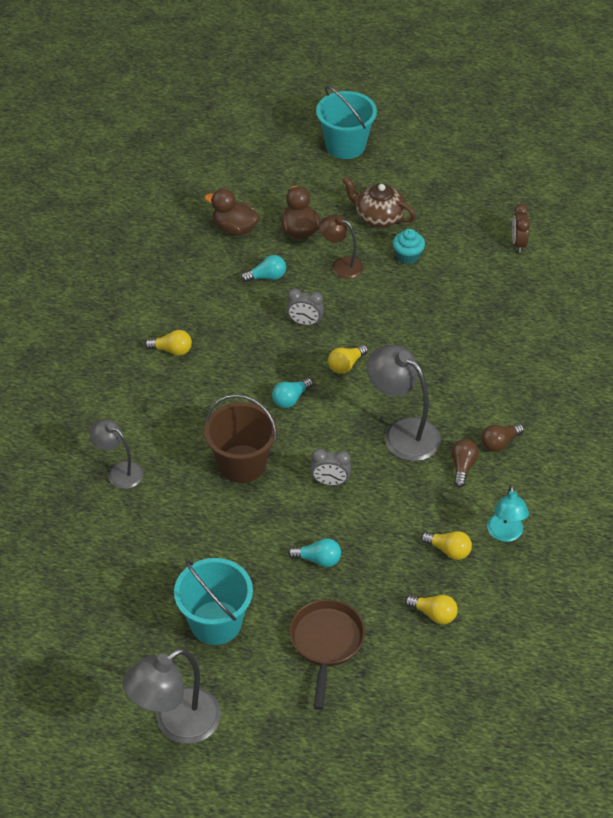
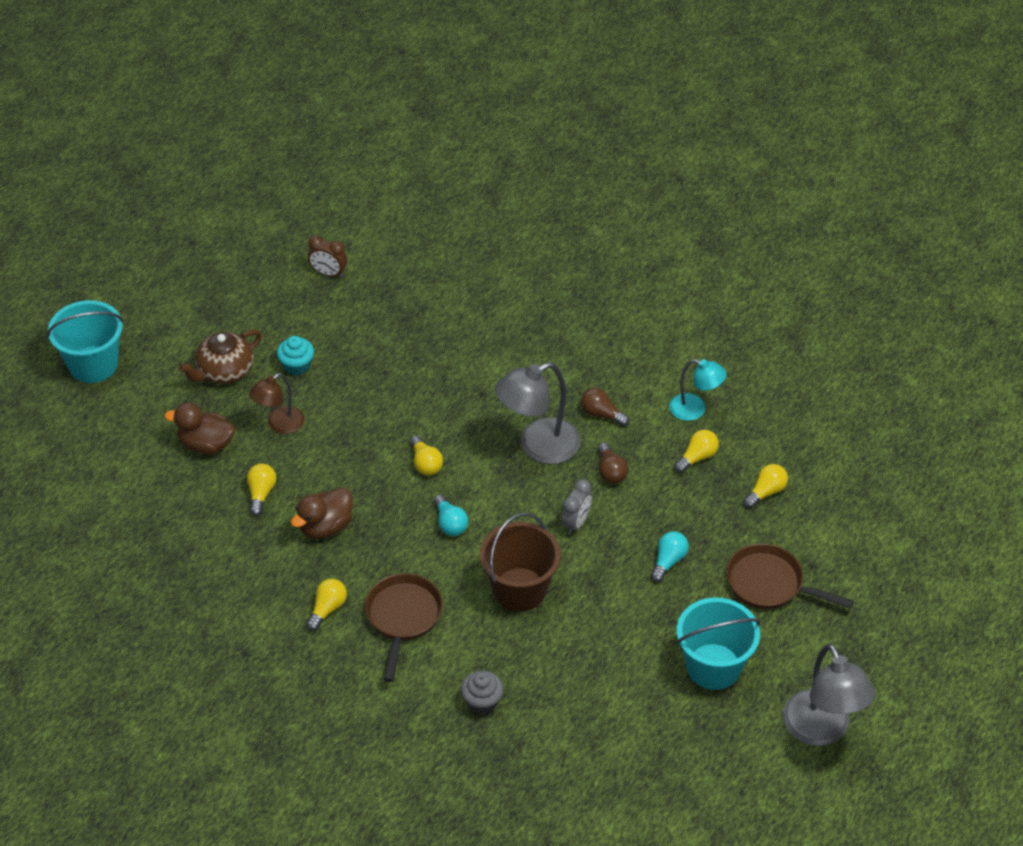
camera: 70 degrees left, 0 degrees up
(119, 471) = (482, 701): grey lamp -> grey cupcake
(182, 398) = (403, 618): none -> brown pan
(235, 228) = (168, 501): brown duck -> brown duck (325, 527)
(266, 277) = (261, 494): turquoise light bulb -> yellow light bulb
(305, 323) = (348, 480): grey clock -> none
(499, 443) = (584, 377): brown light bulb -> brown light bulb (610, 471)

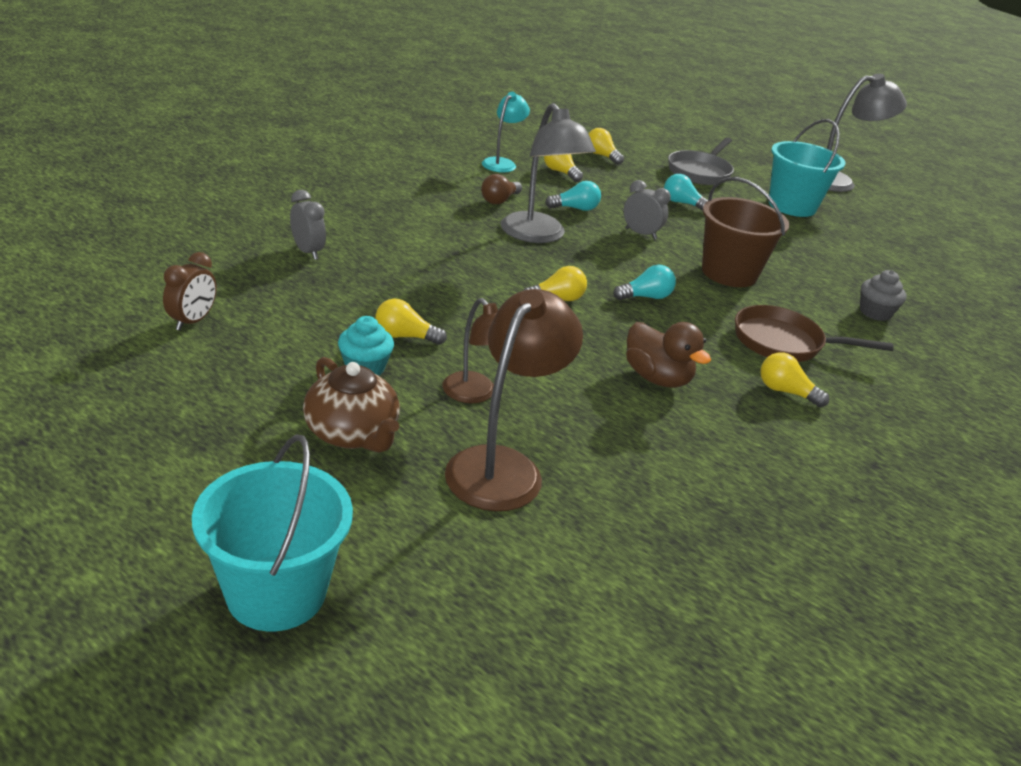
camera: 90 degrees left, 15 degrees down
(206, 444) = (503, 466): brown duck -> brown lamp
(261, 494) = (602, 423): yellow light bulb -> yellow light bulb (405, 336)
(447, 308) = (308, 252): none -> grey clock
(610, 471) = (575, 208): brown light bulb -> turquoise light bulb
(770, 584) = (700, 172): brown pan -> grey pan

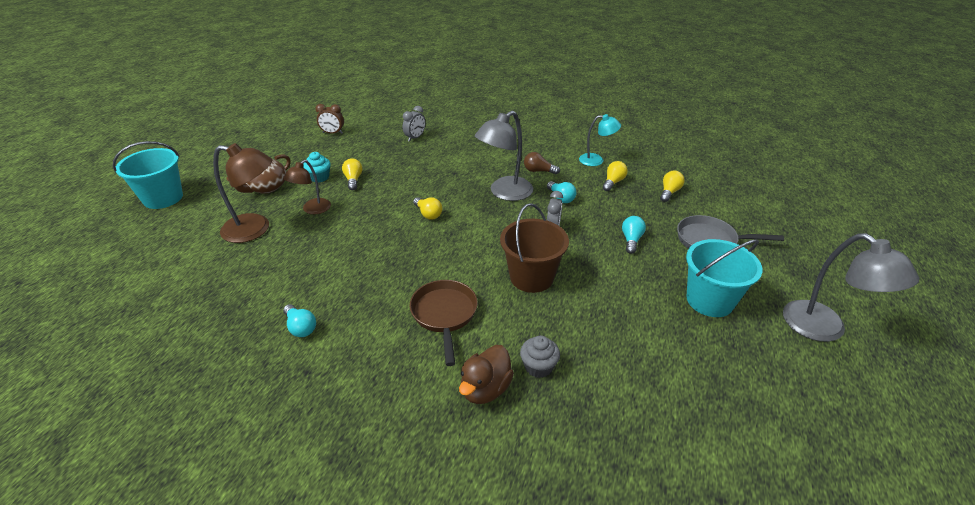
camera: 75 degrees right, 5 degrees up
(645, 297) = (459, 245): turquoise light bulb -> turquoise light bulb (300, 327)
(657, 378) = (361, 264): brown duck -> brown duck (485, 389)
(785, 392) = (377, 321): yellow light bulb -> none

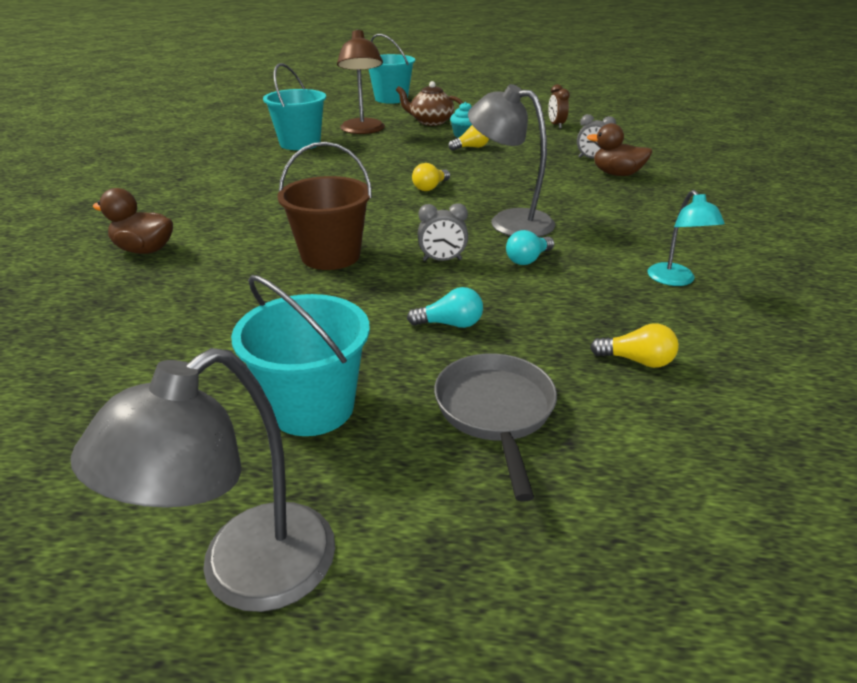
camera: 75 degrees right, 5 degrees down
(260, 275) = (300, 143): none -> turquoise bucket
(300, 327) = (233, 167): turquoise light bulb -> none
(312, 209) = (406, 142): brown lamp -> none
(444, 315) = (254, 218): brown pan -> none
(448, 137) = (617, 174): none -> brown duck
(538, 171) = (589, 237): brown light bulb -> none
(538, 367) = (172, 274): grey cupcake -> none
(613, 182) = (616, 299): yellow light bulb -> none

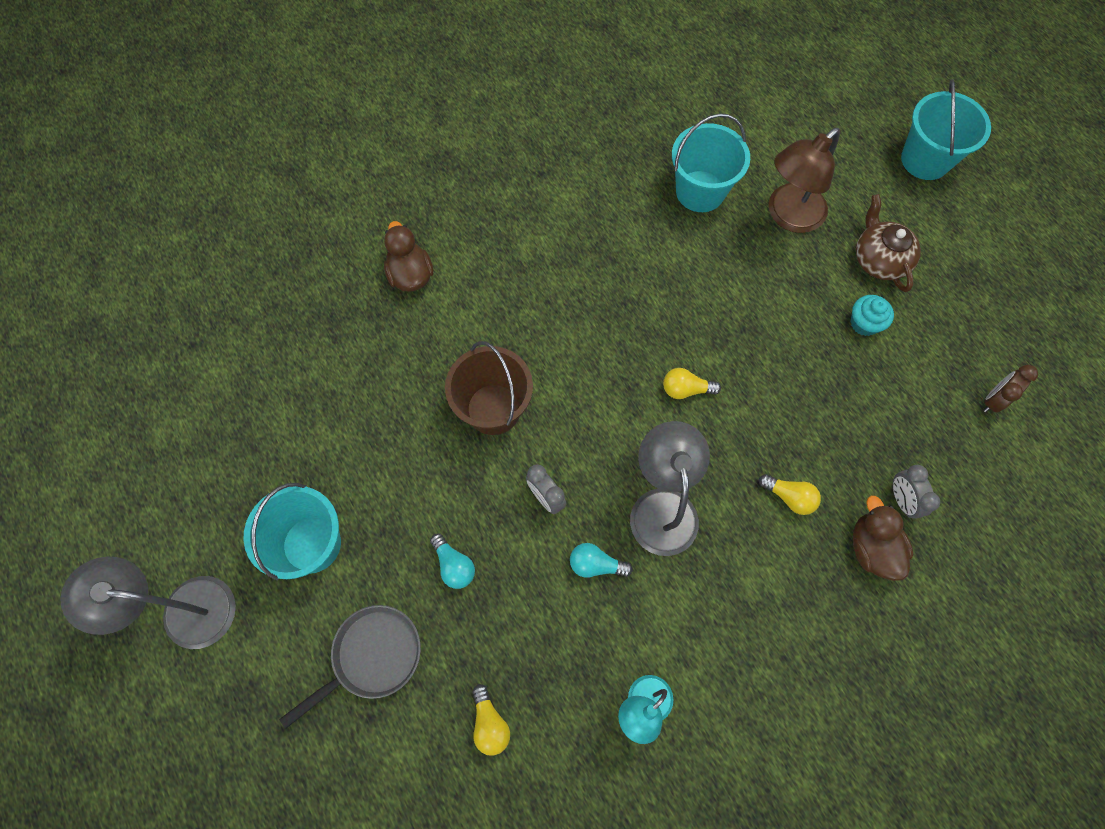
camera: 55 degrees right, 35 degrees up
(471, 147) = (829, 356): yellow light bulb -> yellow light bulb (789, 497)

